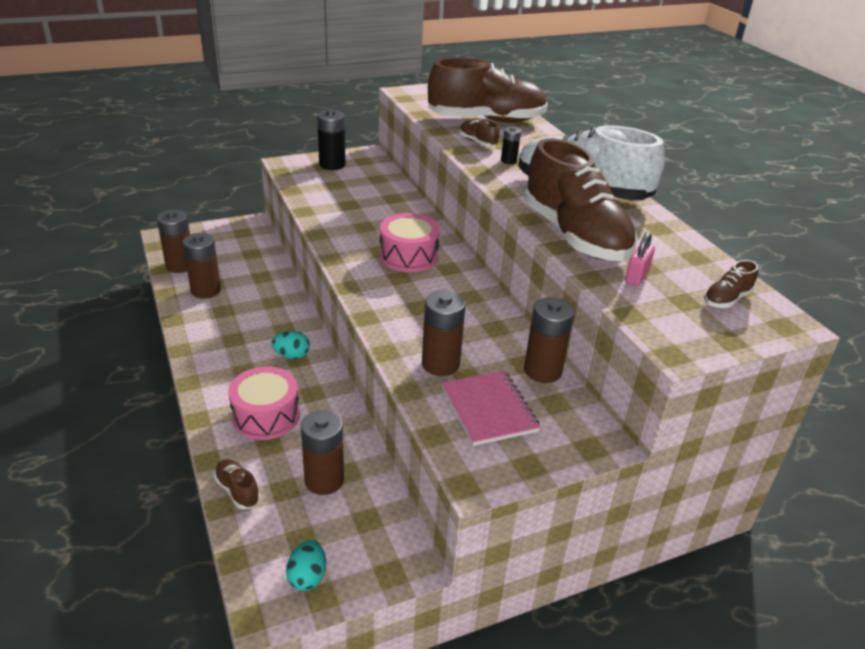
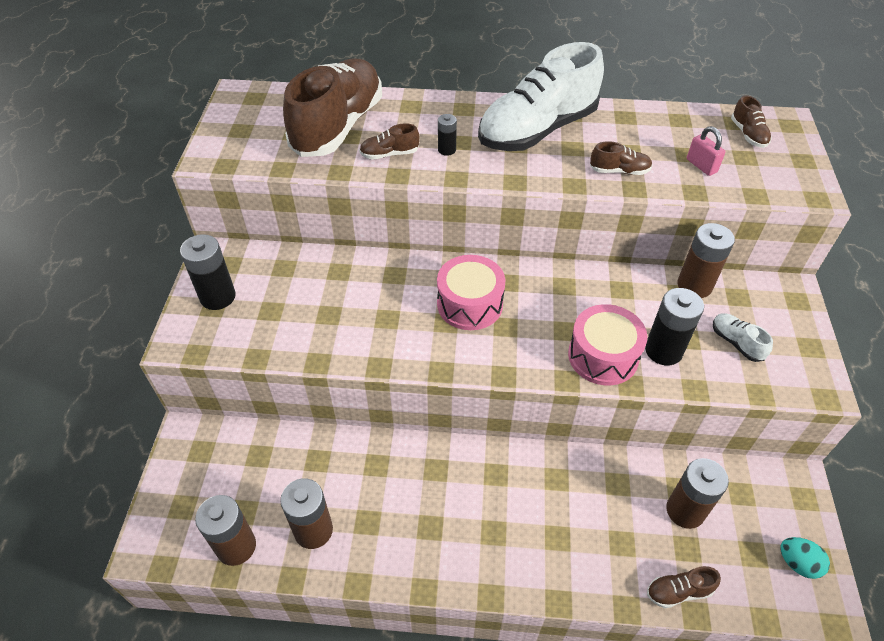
camera: 60 degrees left, 15 degrees up
(266, 416) = (577, 533): pink drum -> pink drum (603, 356)
(292, 355) = (487, 477): turquoise egg -> none
(440, 364) = (663, 350): brown battery -> black battery
(489, 409) = (736, 343): pink notebook -> white shoe
(574, 236) = (619, 171): brown shoe -> brown shoe, size x0.40

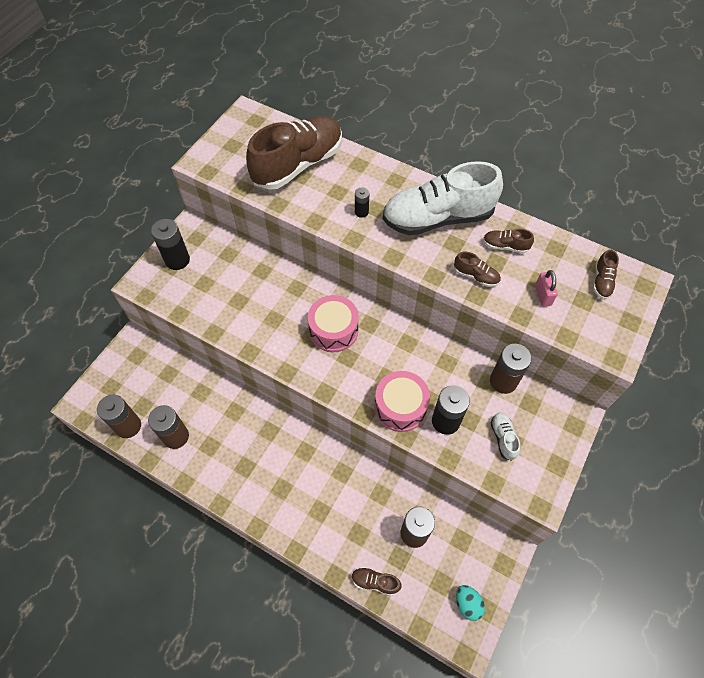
camera: 25 degrees right, 10 degrees up
(389, 154) = (320, 201): brown shoe -> brown shoe (505, 246)

